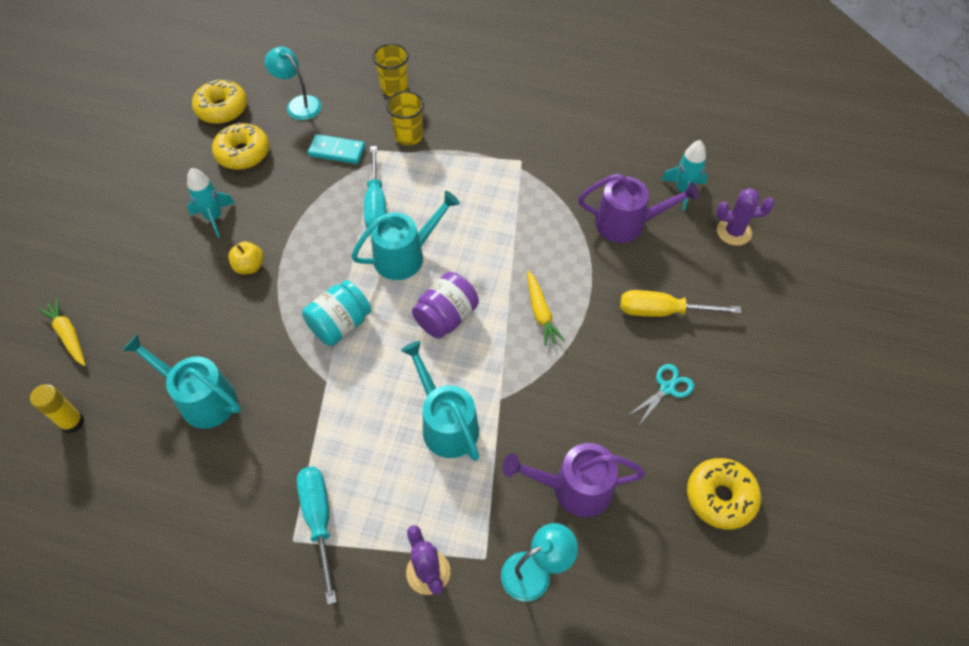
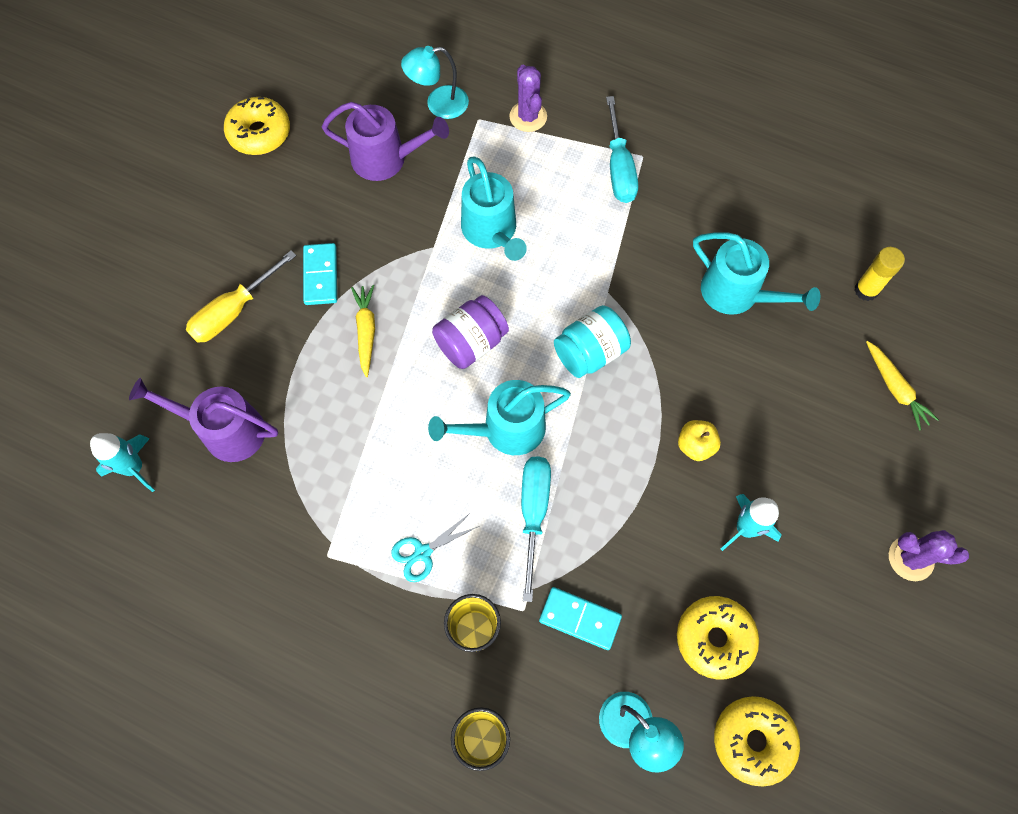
camera: 170 degrees left, 10 degrees up
(598, 354) = (320, 275): none -> turquoise domino
(662, 311) = (233, 311): yellow screwdriver -> yellow screwdriver turned 120 degrees clockwise
(667, 388) = (264, 231): turquoise scissors -> turquoise scissors (423, 552)
(734, 232) = (103, 397): purple cactus -> purple cactus (910, 558)

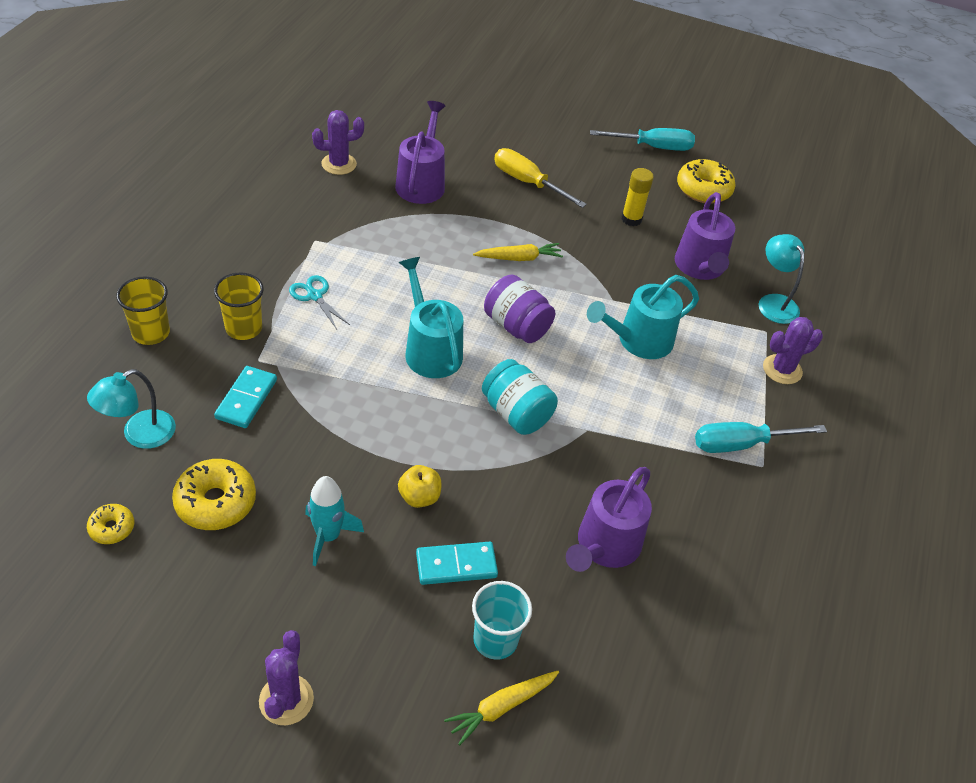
camera: 80 degrees right, 20 degrees down
(134, 468) = (389, 140): turquoise rocket -> none
(180, 531) = (339, 164): none -> purple cactus
(320, 275) = (569, 229): turquoise domino -> turquoise domino (456, 565)
(533, 513) = (349, 368): turquoise screwdriver -> turquoise screwdriver (653, 147)
(737, 293) = (605, 546): turquoise watering can -> purple watering can
(753, 740) = (112, 528): yellow donut -> yellow donut, size x0.55
(836, 389) = (495, 640): none -> turquoise cup
(866, 290) = (633, 687): yellow glue stick -> yellow glue stick (631, 219)

